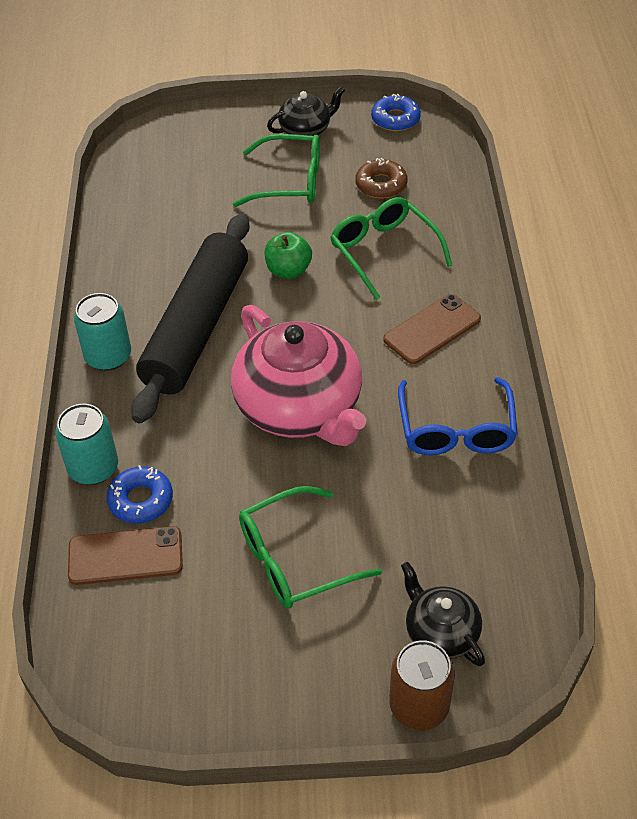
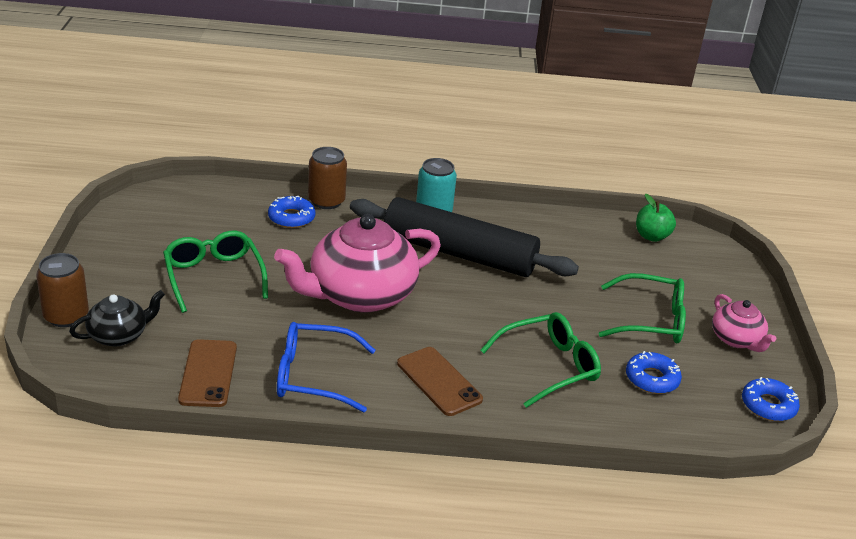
camera: 90 degrees right, 15 degrees down
(93, 468) = (326, 201): turquoise can -> brown can
(125, 556) = (246, 209): brown phone -> brown phone (208, 373)
(288, 271) = (524, 306): green apple -> green apple (651, 236)
(290, 182) = (650, 320): green glasses -> green glasses turned 90 degrees counterclockwise
(306, 129) = (736, 339): black teapot -> pink teapot
(381, 185) = (652, 379): brown donut -> blue donut

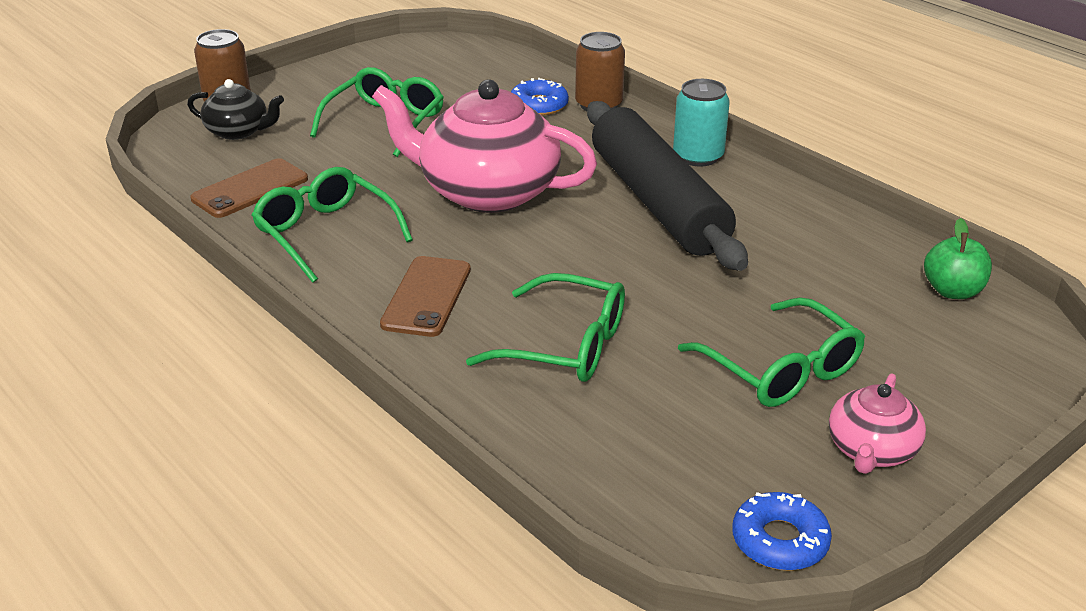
camera: 50 degrees right, 0 degrees up
(313, 376) = (325, 233): blue glasses -> green glasses
(652, 379) = (668, 423): blue donut -> none

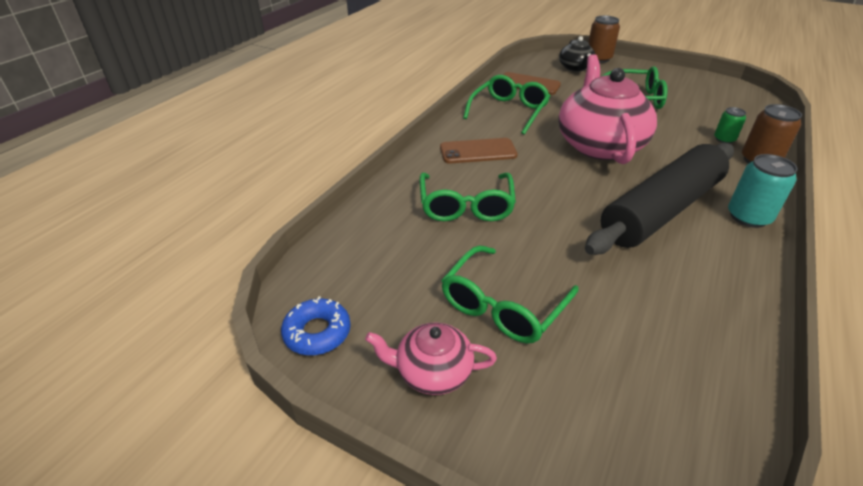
camera: 70 degrees right, 5 degrees up
(539, 105) = (724, 139): blue donut -> green can
(952, 291) = (706, 410): green apple -> none

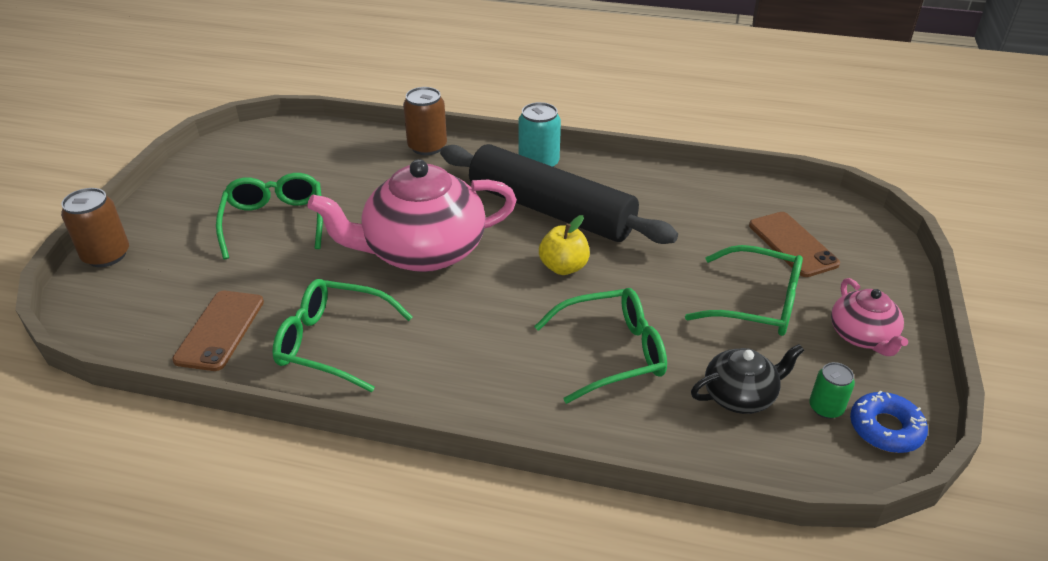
camera: 105 degrees left, 0 degrees up
(478, 151) = (473, 361): brown phone -> brown phone (792, 244)
(574, 202) = (563, 267): none -> yellow apple
(575, 68) = (148, 280): black teapot -> black teapot (740, 395)
(724, 139) = (383, 162): green can -> green can (826, 408)

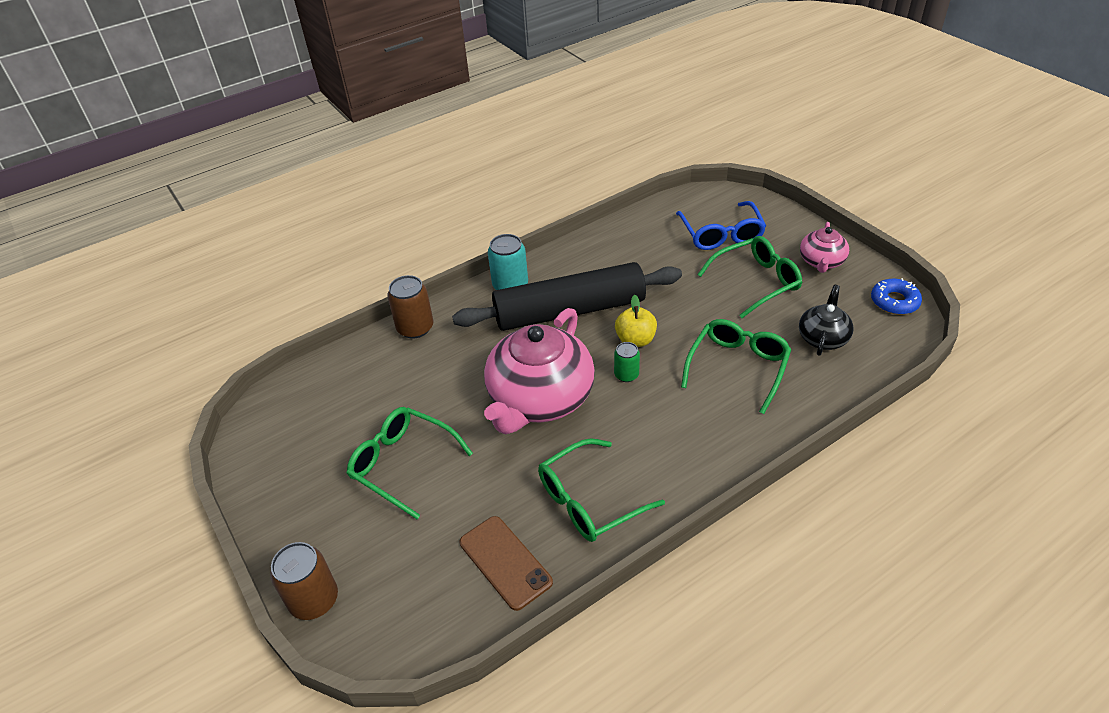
camera: 45 degrees left, 5 degrees up
(792, 244) = (721, 234): brown phone -> blue glasses
(826, 408) = (861, 312): green can -> green can (626, 375)
(862, 336) = (821, 262): pink teapot -> pink teapot turned 75 degrees clockwise

